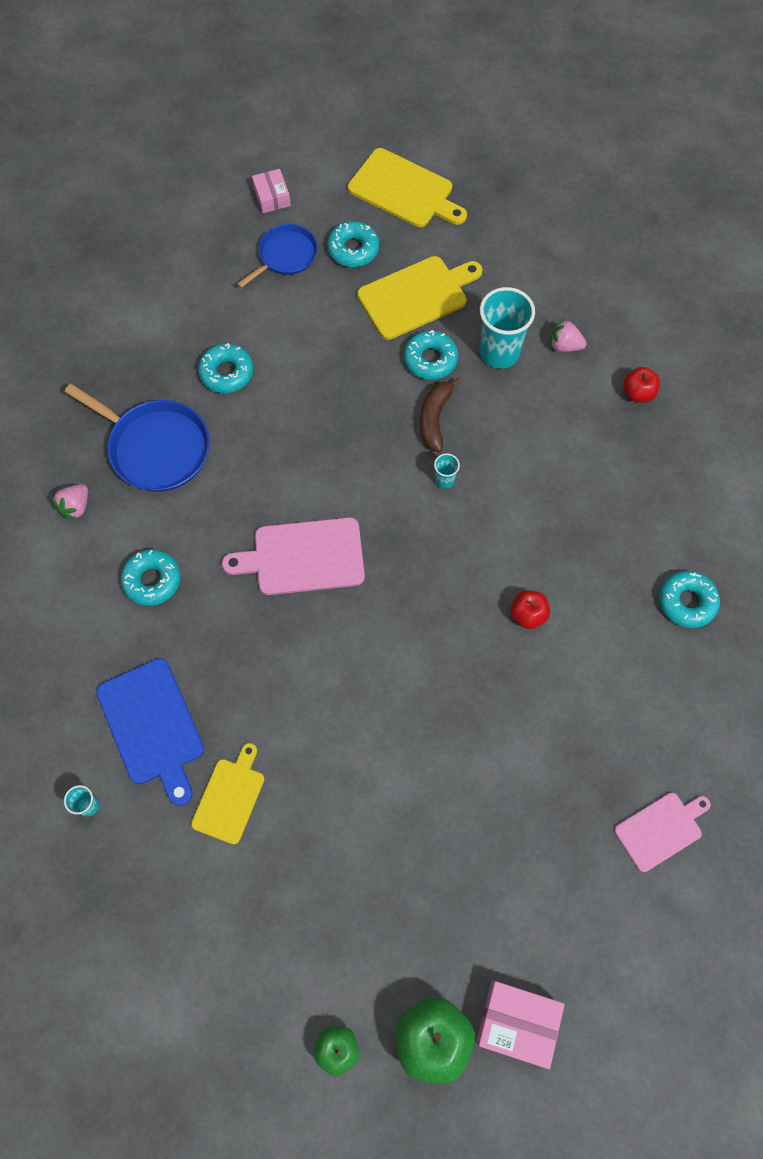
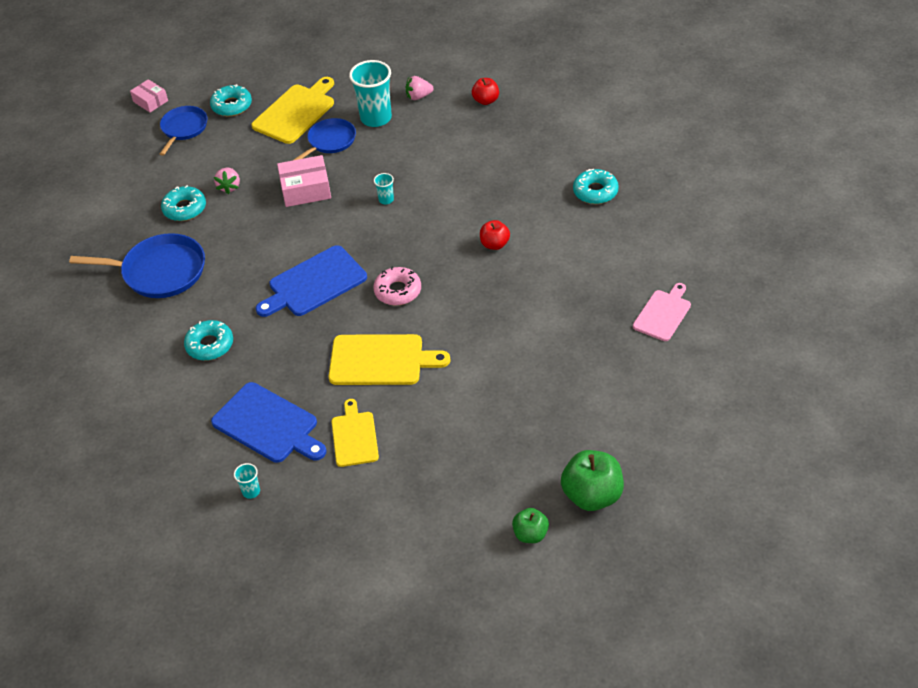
camera: 25 degrees left, 20 degrees down
(76, 507) = (121, 330): pink strawberry -> pink strawberry (229, 187)
(303, 557) = (314, 283): pink cutting board -> blue cutting board
(385, 620) = (398, 291): none -> pink donut
(404, 190) = (246, 61): yellow cutting board -> yellow cutting board (381, 360)
(430, 359) = (330, 141): turquoise donut -> blue pan
(435, 418) = (355, 170): brown banana -> none
(517, 1023) = (643, 458): pink box -> pink box (305, 189)

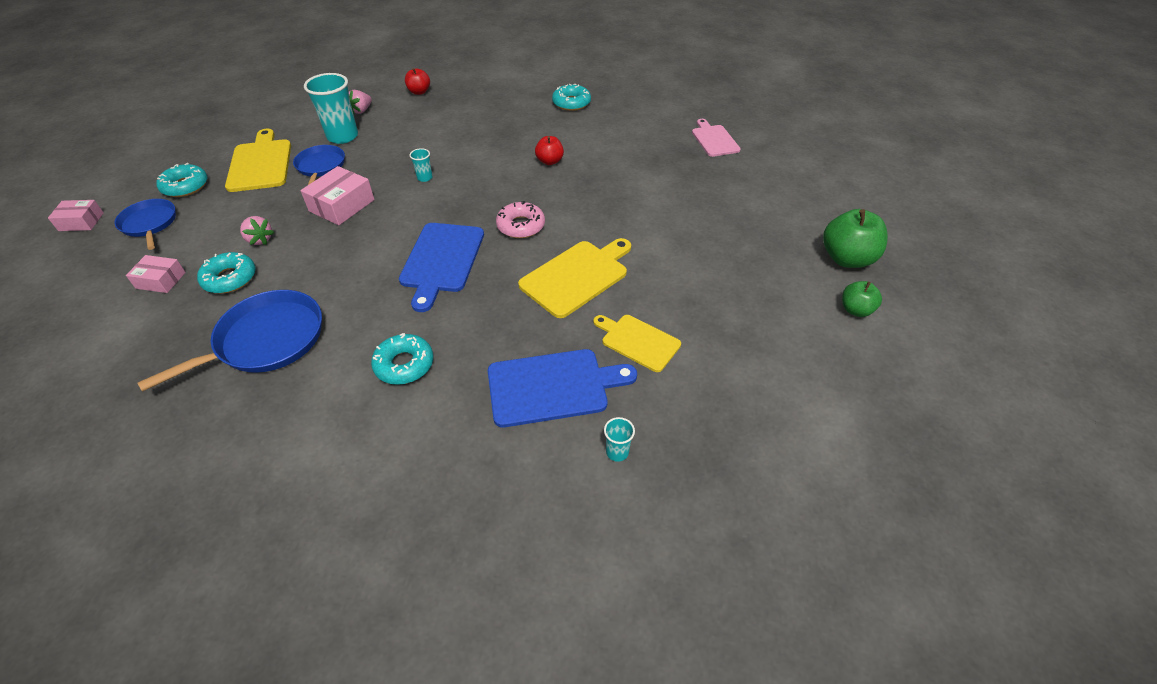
camera: 50 degrees left, 0 degrees up
(150, 183) = (161, 280): none -> pink box

